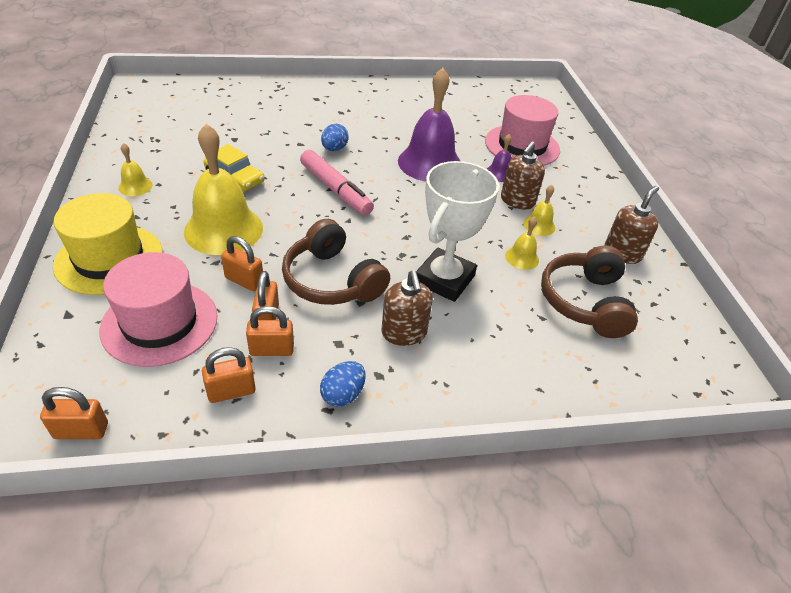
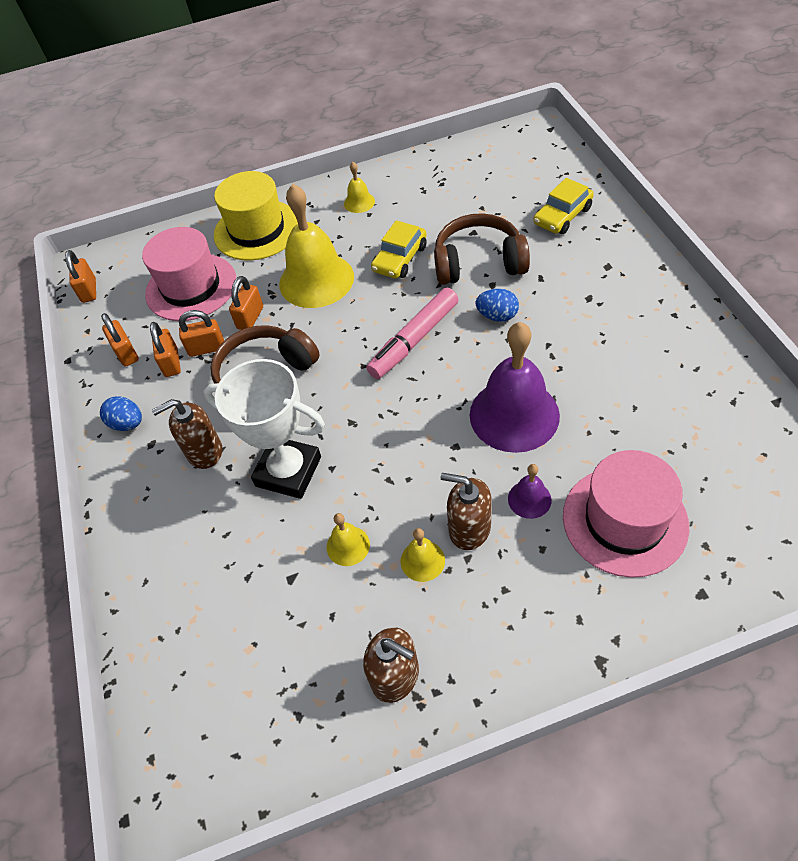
camera: 90 degrees right, 10 degrees up
(251, 100) = (562, 216): none -> yellow car
(585, 302) = (282, 625): brown headphones -> brown headphones (478, 263)

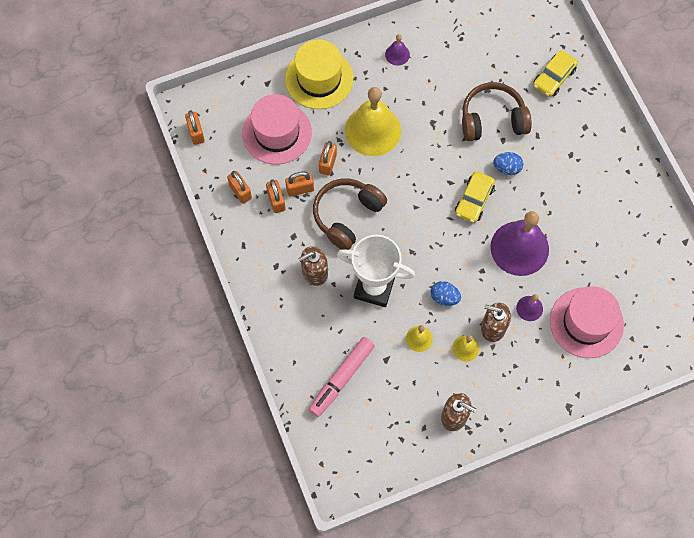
camera: 10 degrees left, 15 degrees up
(127, 424) = (255, 250): blue egg -> blue egg (444, 297)
(359, 202) = (397, 54): yellow bell -> purple bell
(400, 258) = (434, 113): yellow car -> yellow car (474, 200)
(414, 340) = (449, 187): pink marker -> pink marker (341, 378)

